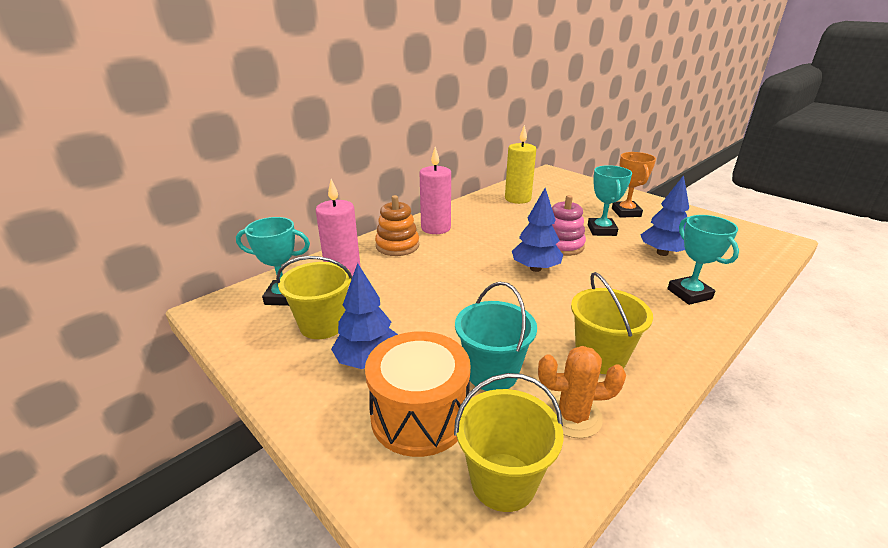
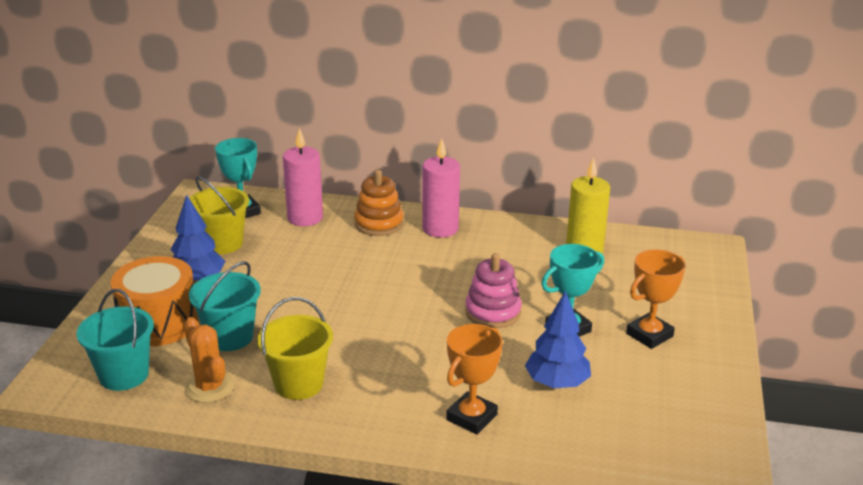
camera: 55 degrees right, 0 degrees up
(503, 481) = (124, 375): yellow bucket -> turquoise bucket
(535, 268) = (420, 310): blue tree -> none
(689, 294) = (471, 417): turquoise trophy -> orange trophy

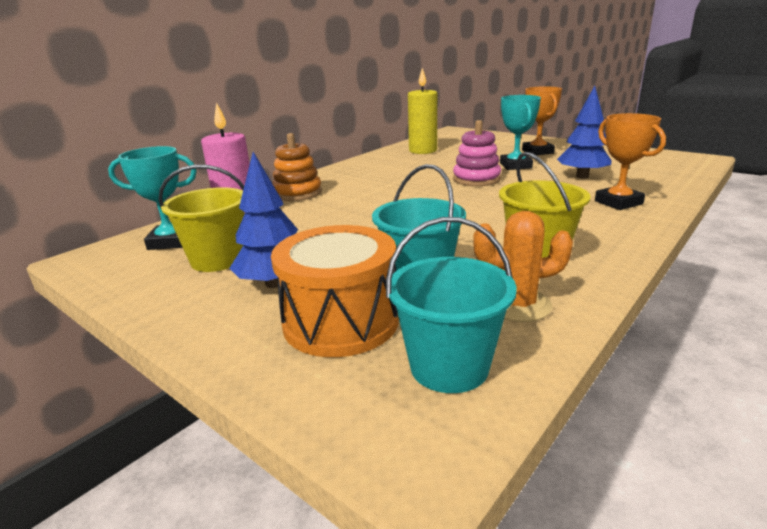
camera: 60 degrees left, 5 degrees down
(440, 229) = (338, 177): pink candle -> none

